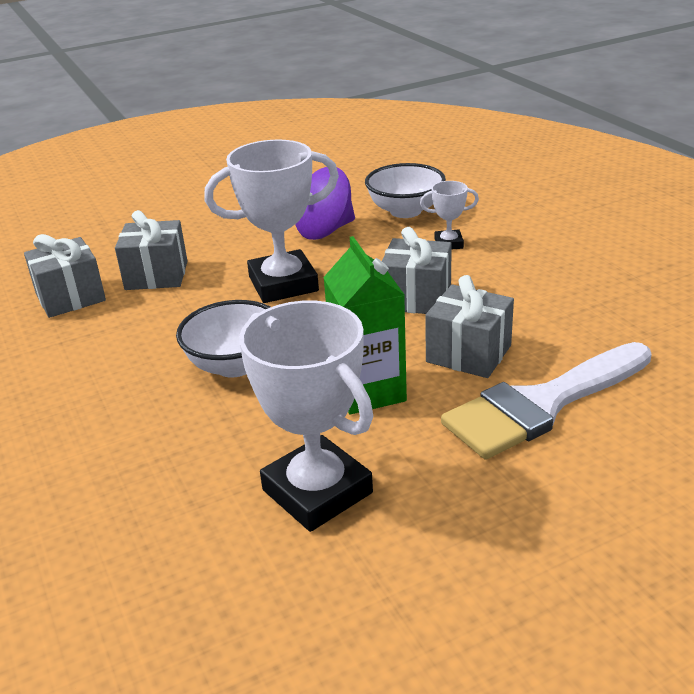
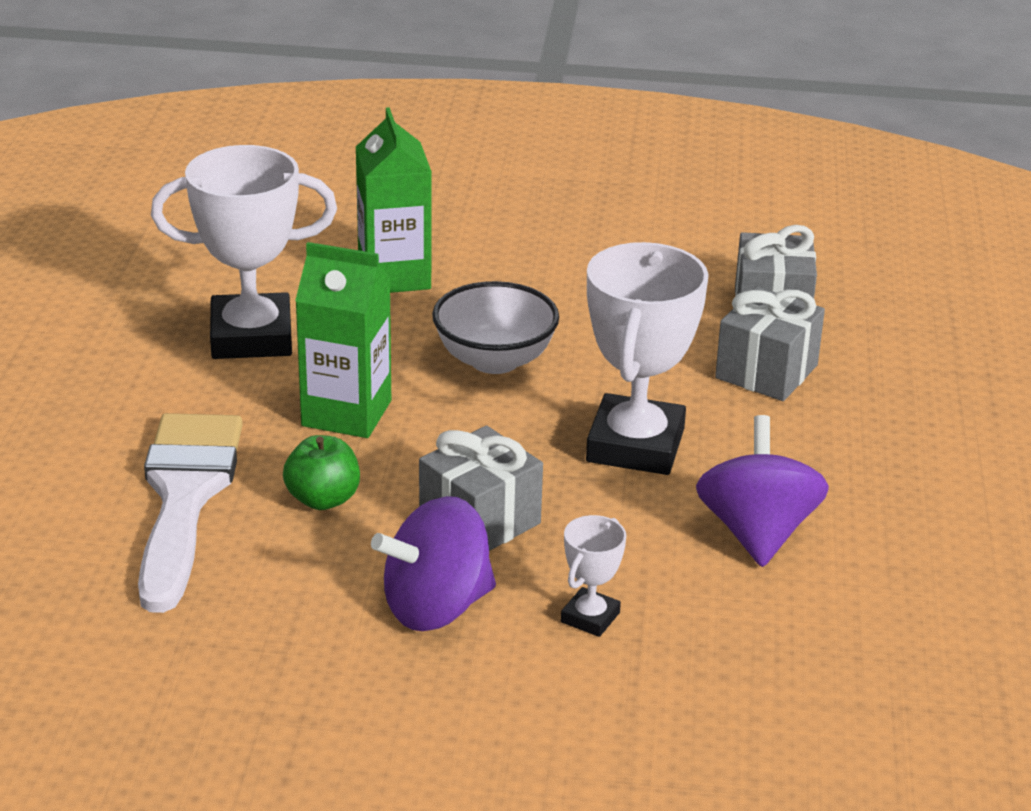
camera: 120 degrees right, 0 degrees up
(145, 467) = (394, 276): none -> green carton
(405, 211) = (746, 633): white bowl -> none
(468, 353) = (323, 499): grey gift -> green apple
(502, 280) = (436, 607): none -> purple spinning top

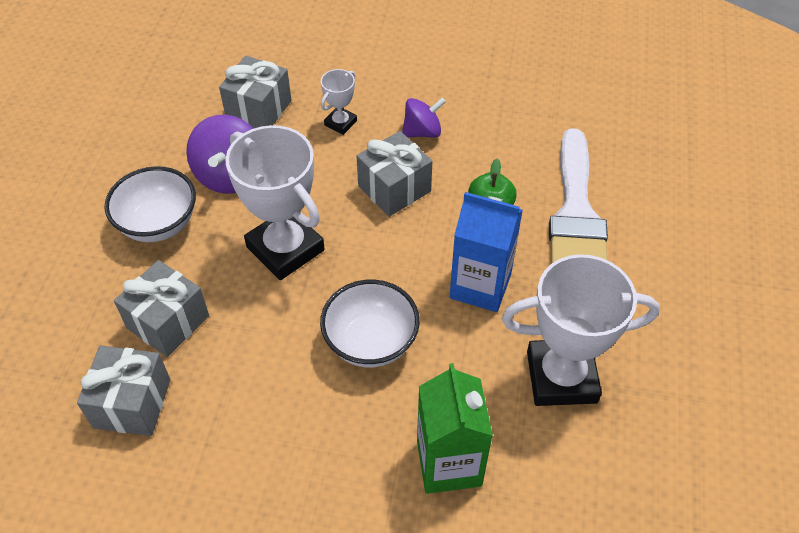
camera: 175 degrees left, 20 degrees up
(346, 413) = (480, 286): green carton -> blue carton
(436, 607) = (422, 132): purple spinning top -> purple spinning top, size x0.64
(635, 445) = (285, 249): white trophy -> white trophy turned 60 degrees counterclockwise
(751, 636) = (258, 109): none -> grey gift
(839, 469) = (158, 224): none -> white bowl

